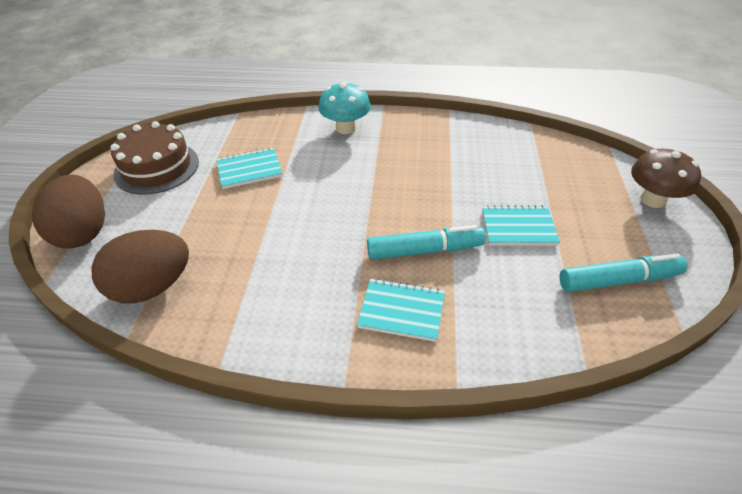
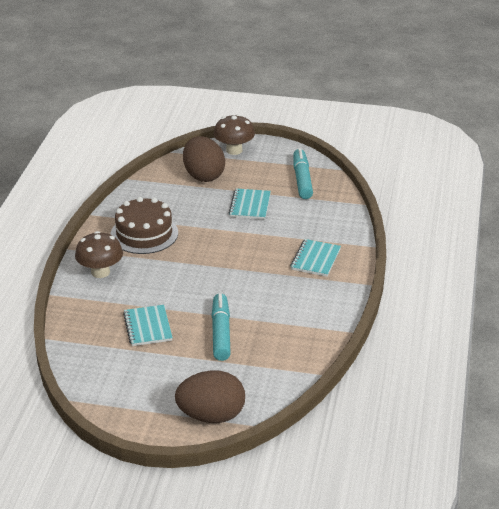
camera: 85 degrees left, 10 degrees down
(152, 287) = (280, 368): brown egg -> brown egg (203, 175)
(156, 167) = (127, 384): brown cake -> brown cake (144, 234)
(345, 128) = (100, 272): turquoise mushroom -> brown mushroom
(425, 250) = (264, 245): turquoise marker -> turquoise marker (221, 333)

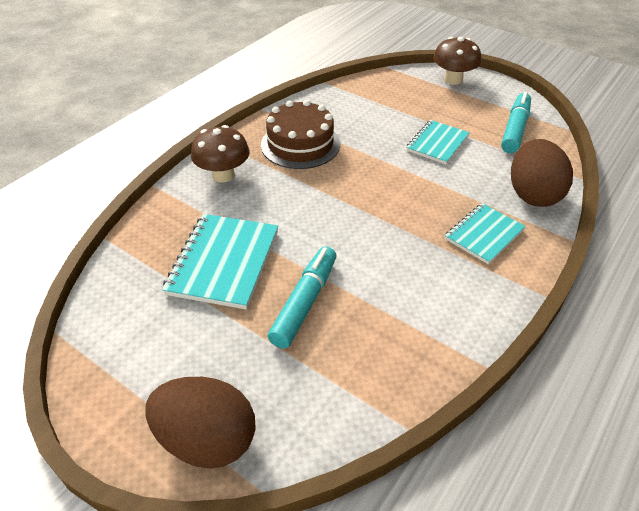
camera: 25 degrees right, 10 degrees up
(148, 327) = (224, 262): turquoise notebook -> turquoise notebook, size x1.55
(203, 175) = (404, 98): brown egg -> brown egg (532, 194)

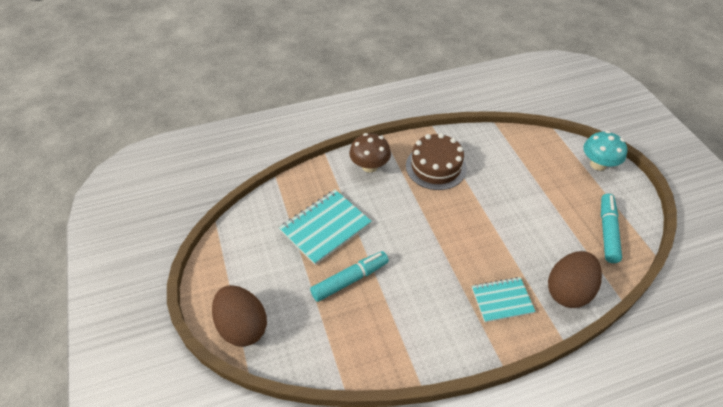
camera: 35 degrees right, 5 degrees up
(437, 143) = (533, 213): turquoise notebook -> none
(453, 80) = (598, 164): brown mushroom -> turquoise mushroom
(515, 129) = (607, 232): turquoise marker -> turquoise marker turned 45 degrees counterclockwise

